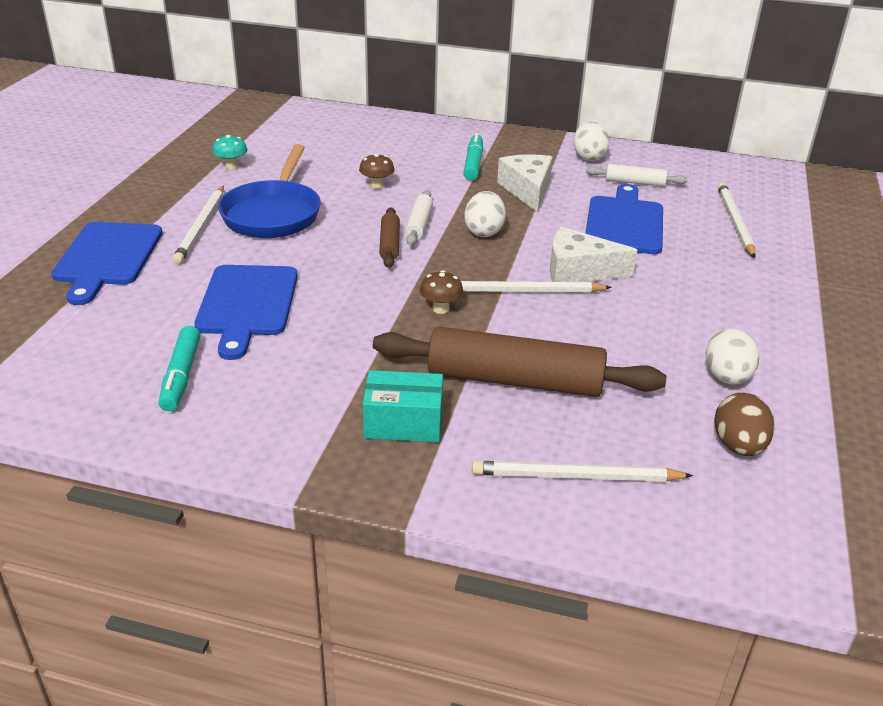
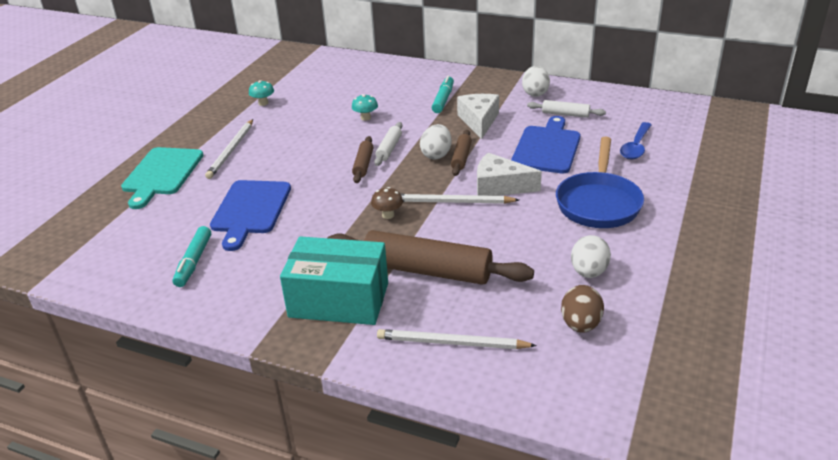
camera: 10 degrees right, 0 degrees up
(107, 257) = (161, 174): blue cutting board -> turquoise cutting board
(273, 214) = (284, 140): blue pan -> blue pan (598, 203)
(377, 185) = (365, 118): brown mushroom -> turquoise mushroom
(403, 423) = (339, 300): turquoise box -> turquoise box, size x1.66
(517, 235) = (461, 158): none -> brown rolling pin
(734, 222) = (636, 147): white pencil -> blue spoon

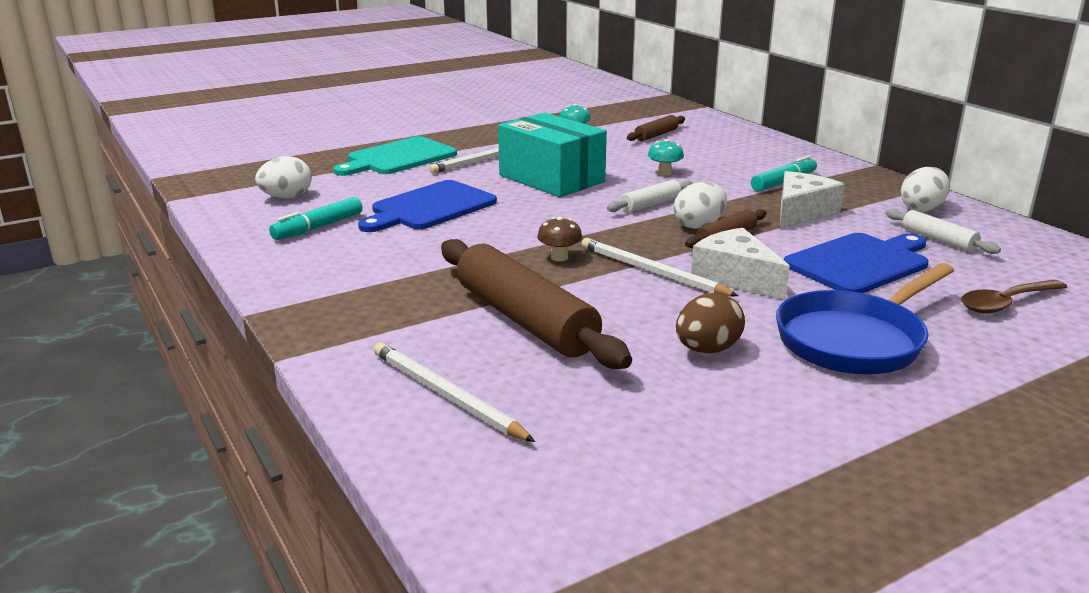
camera: 35 degrees right, 10 degrees down
(339, 300) = (394, 307): turquoise box -> turquoise box (551, 179)
(363, 164) = (600, 208): brown rolling pin -> brown rolling pin (656, 135)
(580, 324) = (632, 451): brown egg -> brown egg (707, 350)
(588, 272) = (729, 403): white egg -> white egg (286, 197)
(636, 147) = (1006, 303): blue spoon -> brown spoon

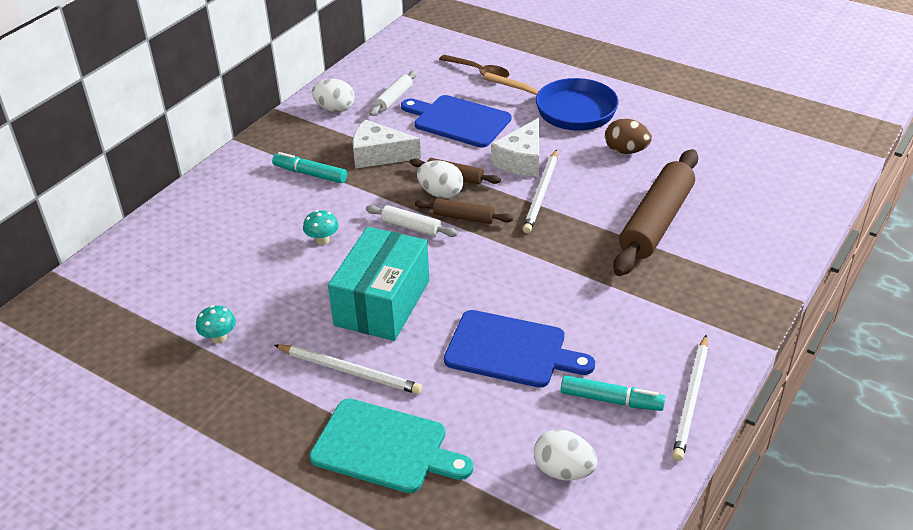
camera: 115 degrees left, 15 degrees up
(446, 395) = (761, 219): white pencil -> white pencil (691, 399)
(559, 257) = (553, 239): brown mushroom -> none
(656, 135) = (196, 277): brown rolling pin -> brown rolling pin (463, 217)

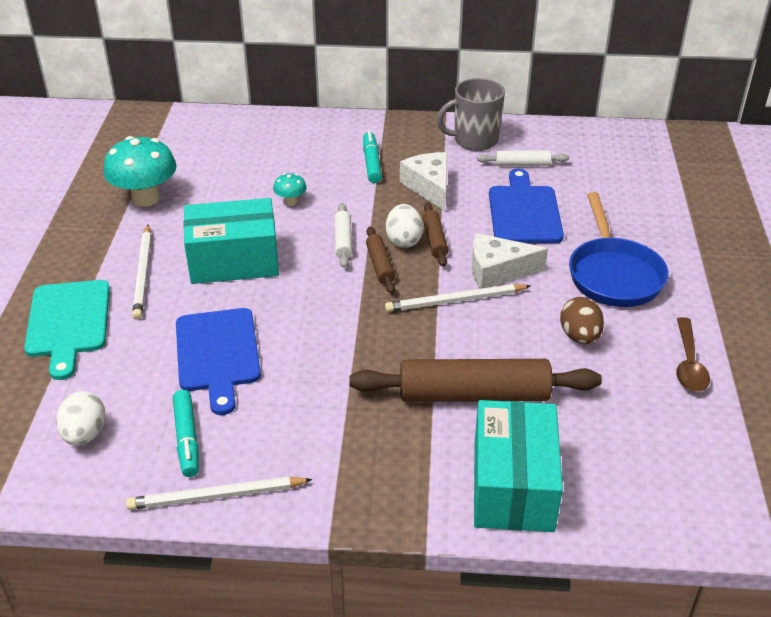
camera: 60 degrees right, 0 degrees up
(219, 338) = (145, 198): turquoise mushroom -> turquoise mushroom, size x2.14
(335, 109) = (474, 140): white egg -> grey mug
(479, 72) = (618, 196): brown spoon -> brown spoon (689, 364)
(760, 237) = (513, 486): none -> turquoise box

